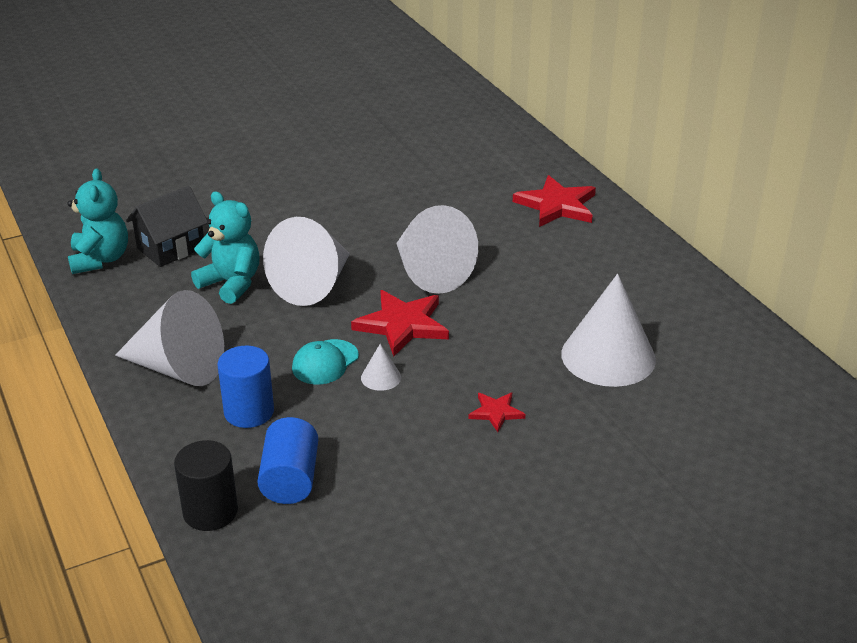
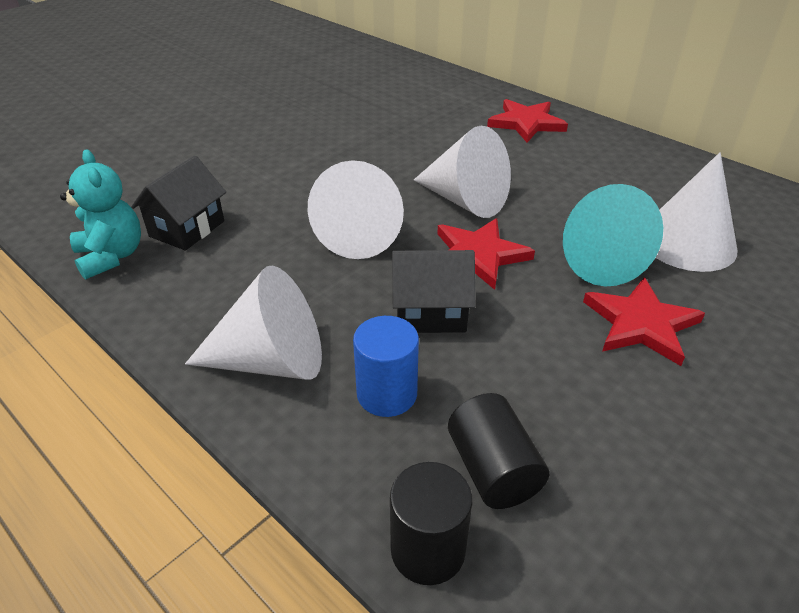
camera: 20 degrees left, 5 degrees up
(231, 284) = (275, 251): turquoise teddy bear -> none
(290, 479) = (493, 469): blue cylinder -> black cylinder
(325, 362) = (430, 313): turquoise cap -> black house
(381, 377) = (499, 315): white cone -> none
(496, 412) = (641, 324): red star -> red star, size x1.90
(506, 351) = (596, 259): none -> turquoise cone

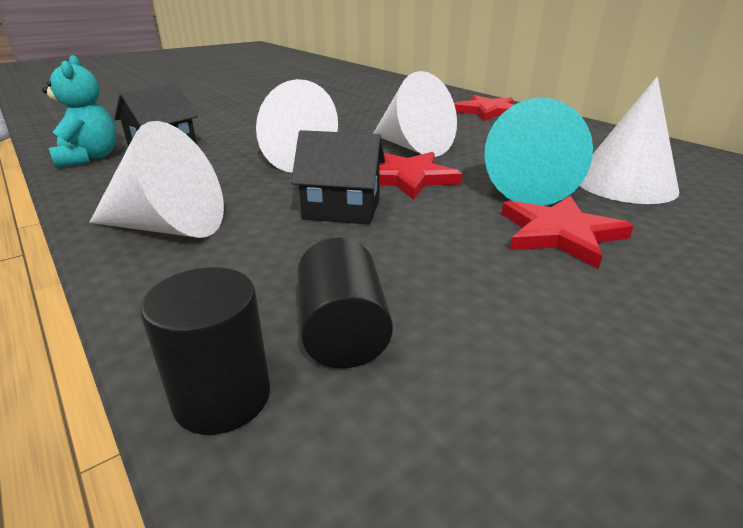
camera: 10 degrees right, 10 degrees down
(387, 394) = (263, 259): blue cylinder -> none

